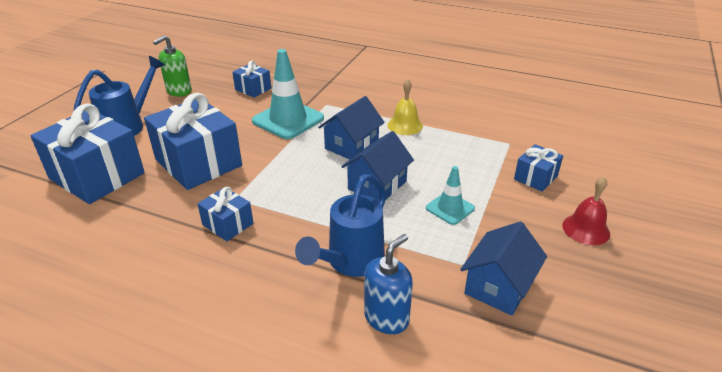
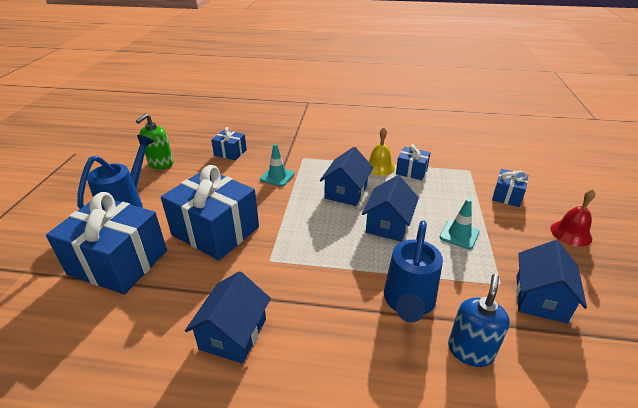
camera: 15 degrees left, 0 degrees up
(167, 256) = (233, 334): none -> blue house
(228, 224) = (276, 288): blue gift -> blue gift (411, 171)
(288, 120) = (277, 176): turquoise traffic cone -> turquoise traffic cone, size x0.55

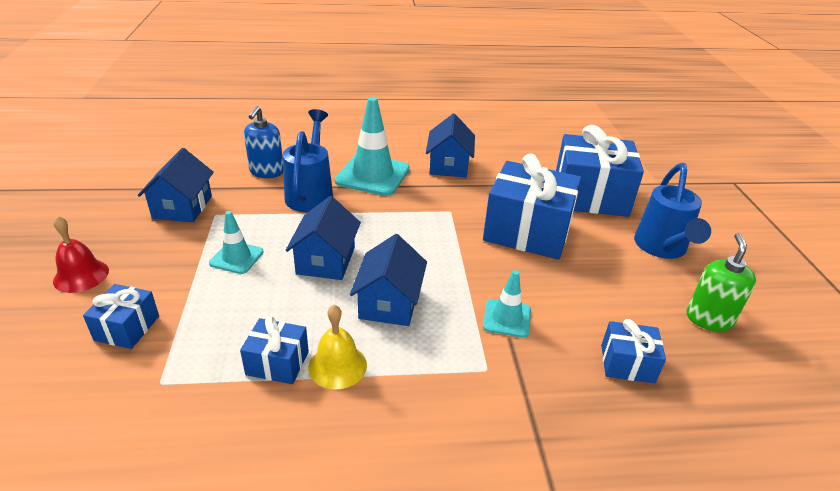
camera: 165 degrees right, 0 degrees up
(335, 326) = (373, 175): none -> turquoise traffic cone

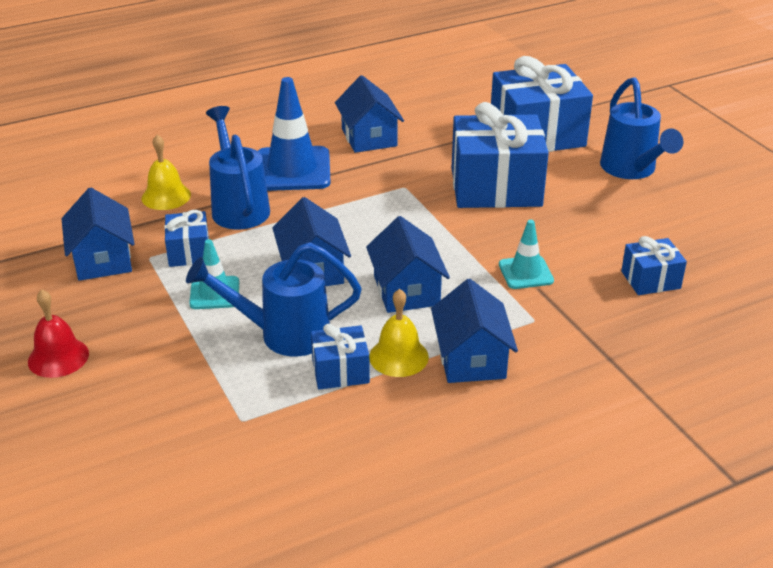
camera: 20 degrees left, 0 degrees up
(127, 328) = (161, 387): blue gift -> blue gift (189, 252)
(258, 311) = (282, 334): none -> blue watering can
(266, 172) = (166, 196): blue soap dispenser -> yellow bell
(373, 175) = (292, 169): turquoise traffic cone -> blue traffic cone
(401, 391) = (471, 359): none -> blue house
(709, 319) = (701, 223): green soap dispenser -> none

